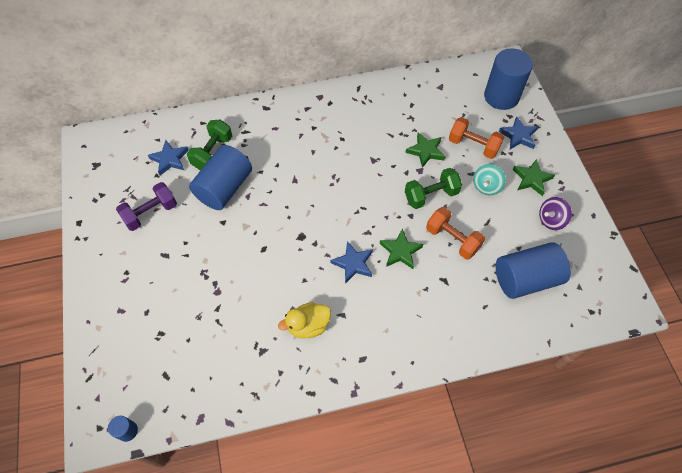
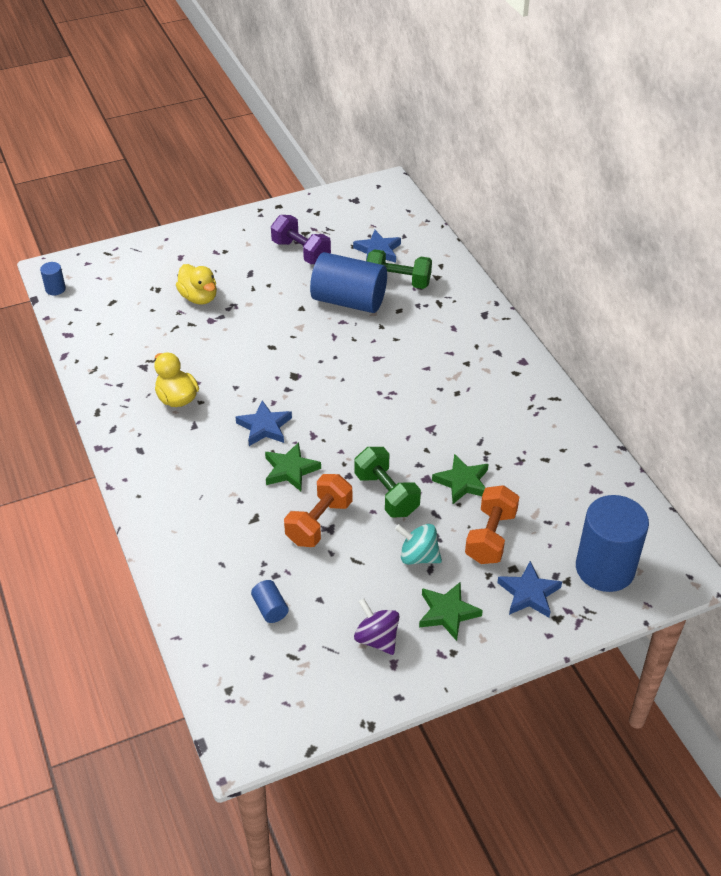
camera: 80 degrees right, 15 degrees down
(184, 299) = (199, 297): none -> yellow duck
(526, 279) = (270, 608): blue cylinder -> blue cylinder, size x0.42

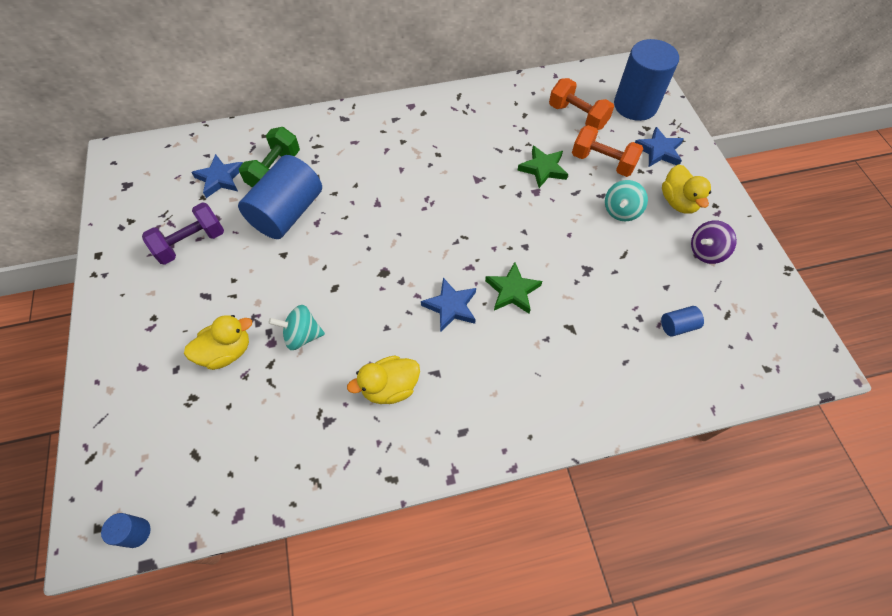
camera: 80 degrees left, 15 degrees up
(220, 336) = (302, 335): none -> turquoise spinning top
(319, 522) = (579, 276): orange dumbbell -> orange dumbbell (577, 116)
(386, 494) = (551, 222): green dumbbell -> none
(447, 613) = (678, 202): green star -> yellow duck

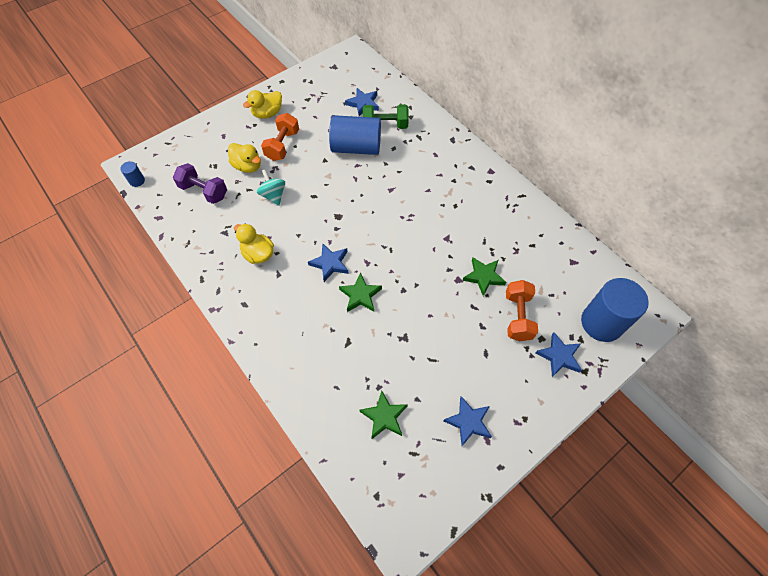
camera: 65 degrees right, 0 degrees up
(191, 243) = (309, 115): purple dumbbell -> purple dumbbell (204, 191)
(577, 116) = (556, 282): orange dumbbell -> orange dumbbell (282, 145)
(621, 211) = (474, 345): turquoise spinning top -> none
(677, 326) = (384, 416): blue cylinder -> green star
(678, 202) = (510, 387): yellow duck -> yellow duck (267, 113)
(706, 252) = (468, 422): purple spinning top -> blue star

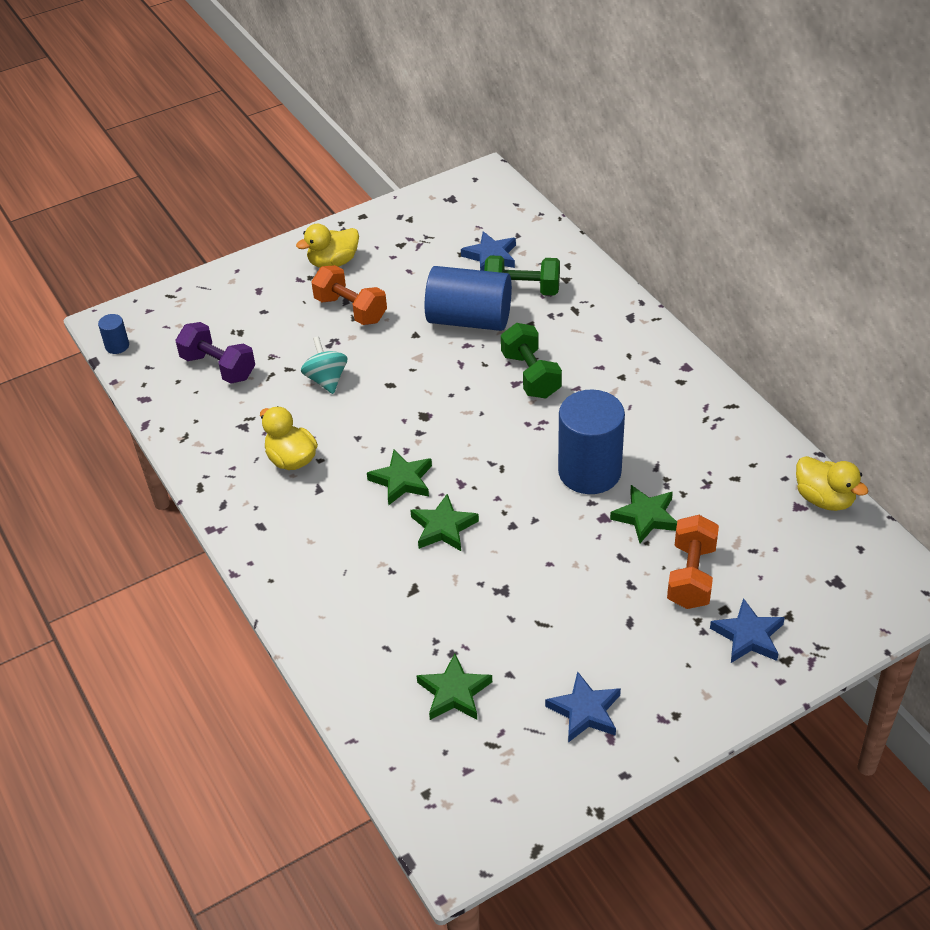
camera: 10 degrees right, 15 degrees down
(248, 166) = (291, 336): yellow duck -> yellow duck (824, 499)
(282, 145) = (351, 310): orange dumbbell -> orange dumbbell turned 75 degrees counterclockwise
(330, 263) = (402, 480): blue star -> green star
(399, 183) = (531, 375): none -> green dumbbell
(601, 323) = (828, 595): blue cylinder -> blue cylinder (589, 471)

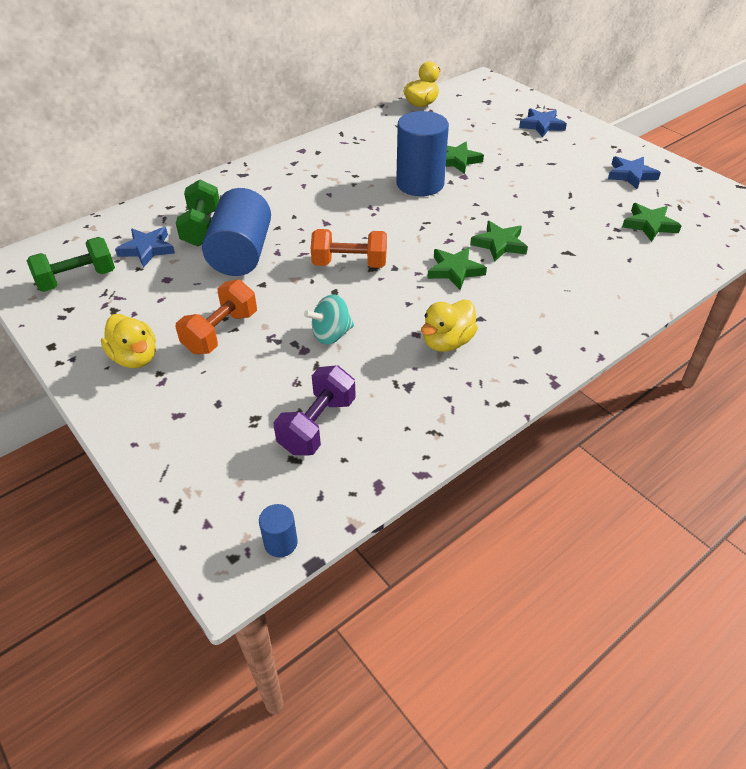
camera: 100 degrees left, 0 degrees up
(531, 375) = (316, 216): green dumbbell -> green dumbbell (77, 279)
(691, 576) = (503, 144): orange dumbbell -> orange dumbbell (350, 264)

